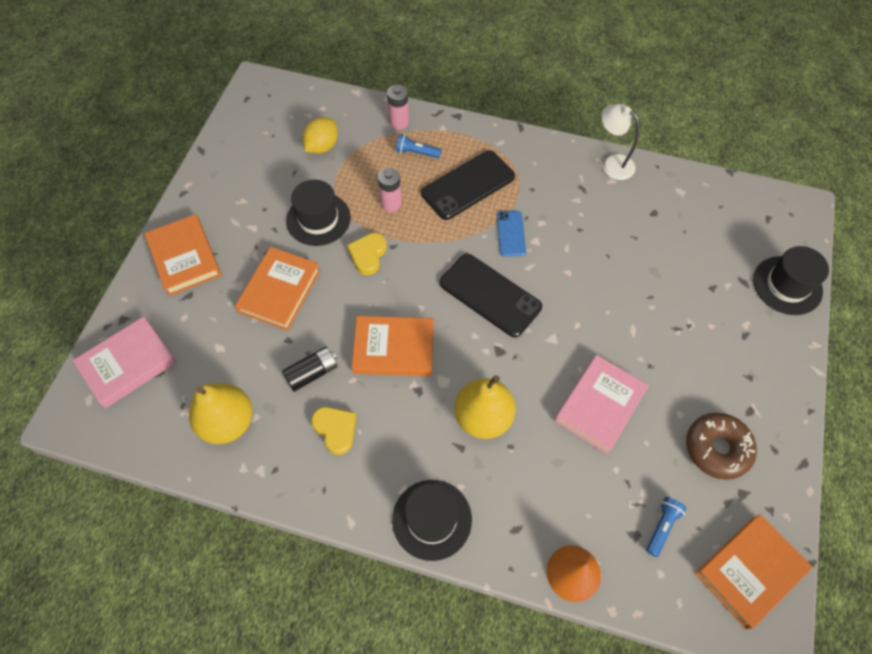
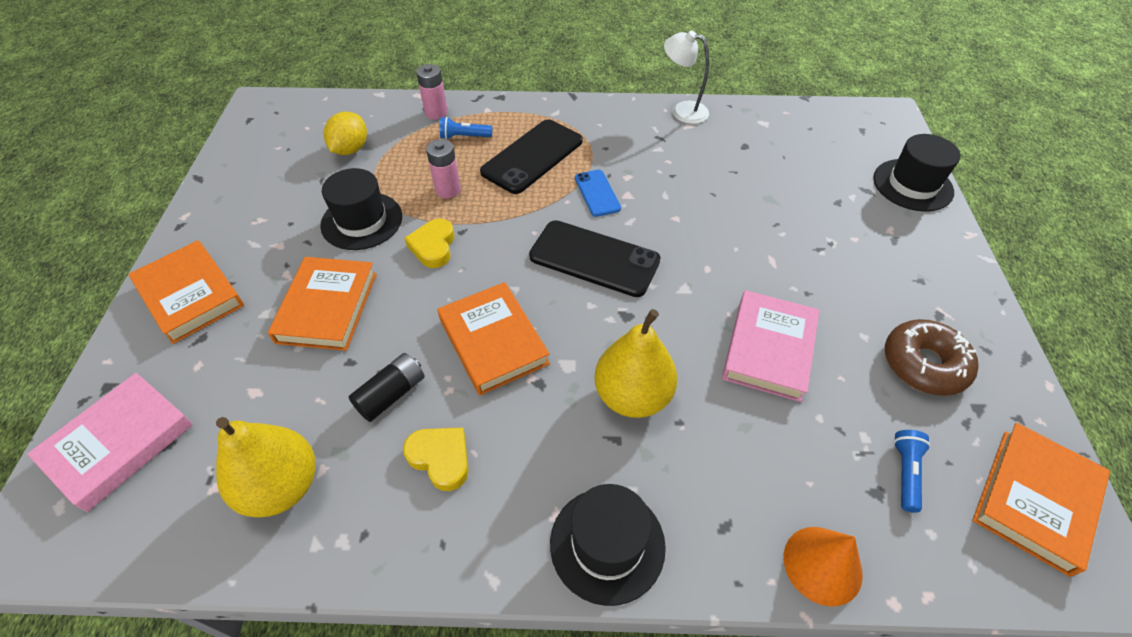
camera: 15 degrees left, 10 degrees down
(394, 348) = (493, 341): orange book -> orange book turned 75 degrees clockwise

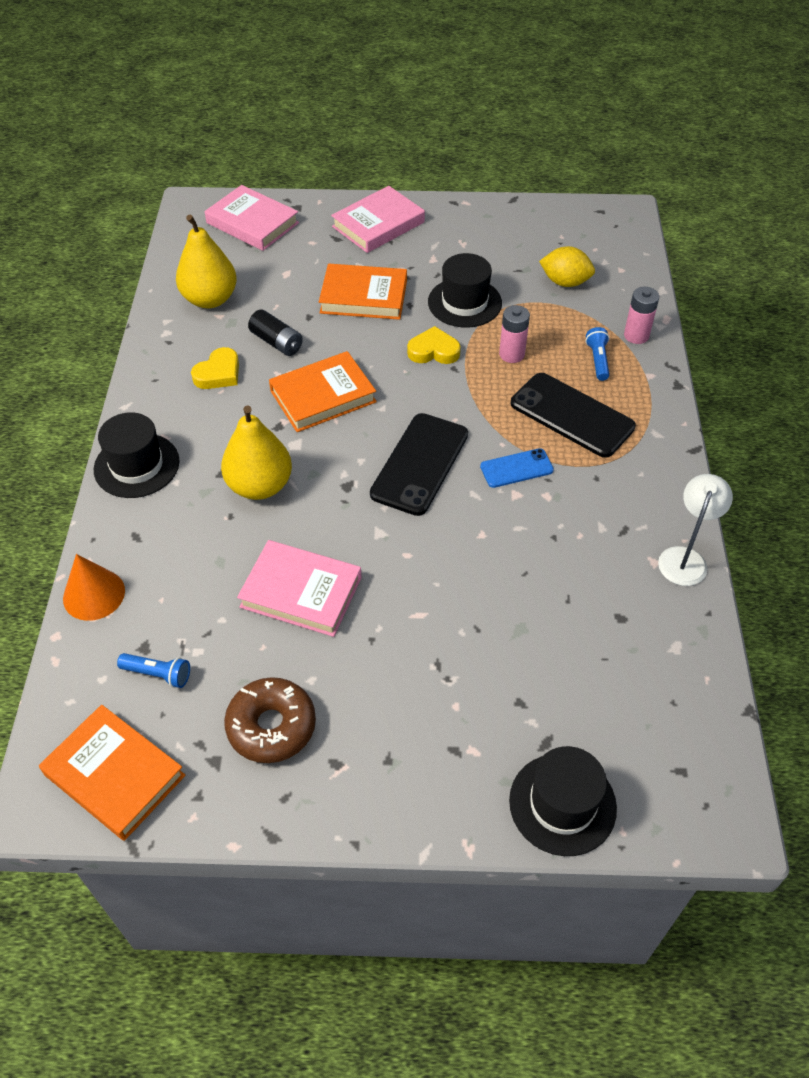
camera: 90 degrees right, 0 degrees up
(190, 295) = (378, 224): orange book -> pink book

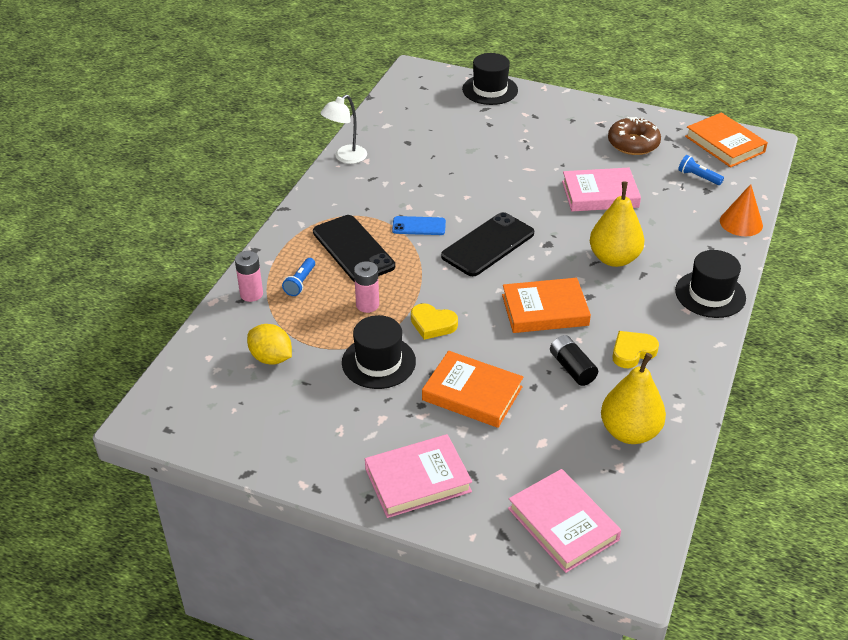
camera: 160 degrees left, 10 degrees down
(301, 592) = (600, 194): pink book -> pink book turned 45 degrees counterclockwise

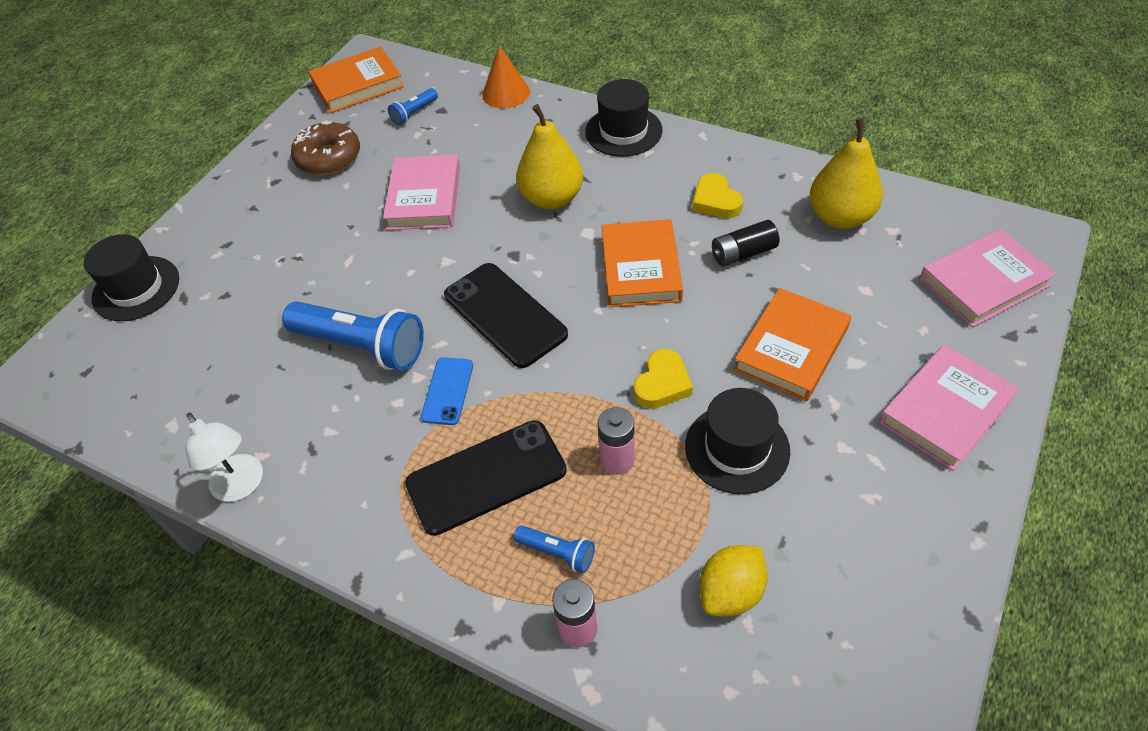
camera: 80 degrees left, 10 degrees up
(418, 480) = (945, 411): pink book -> pink book turned 60 degrees clockwise
(453, 186) = (362, 346): none -> blue flashlight

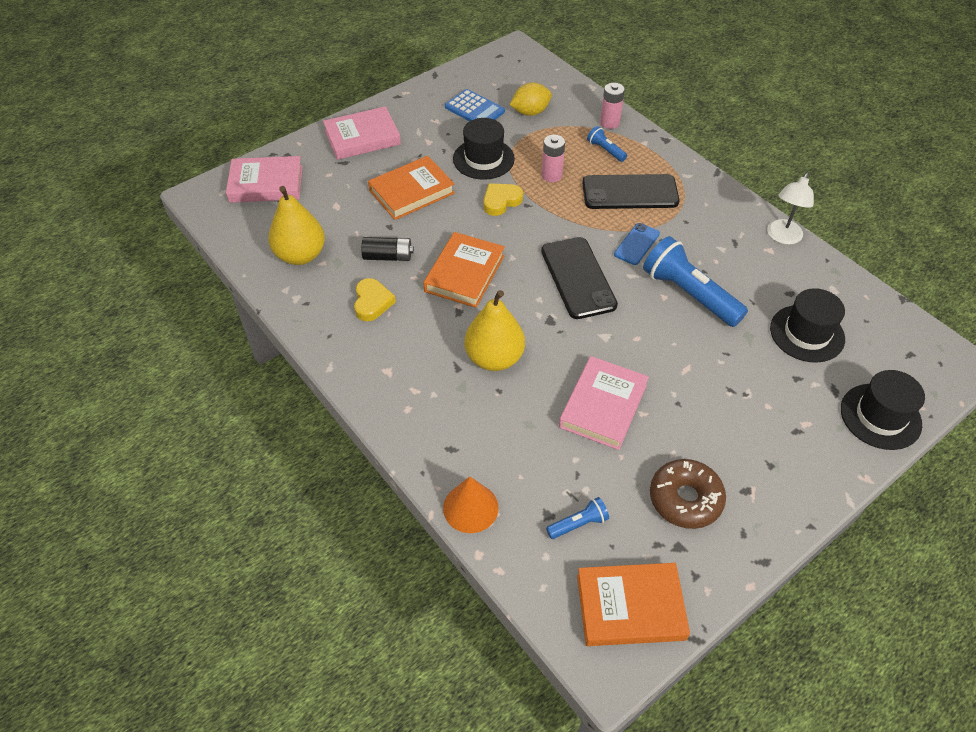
camera: 160 degrees left, 0 degrees up
(242, 486) = (782, 237): white lamp -> white lamp turned 135 degrees counterclockwise
(623, 131) = (391, 402): black hat -> black hat (807, 333)
(829, 554) = (474, 109): none -> blue calculator

